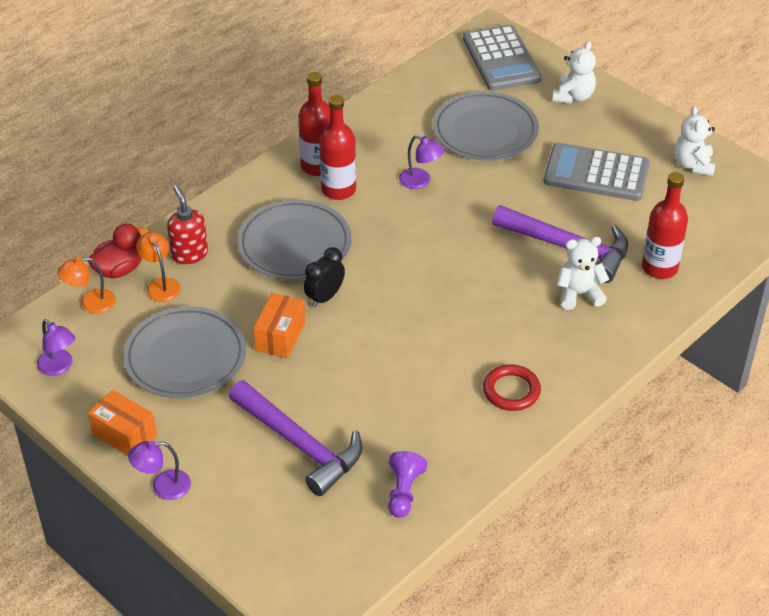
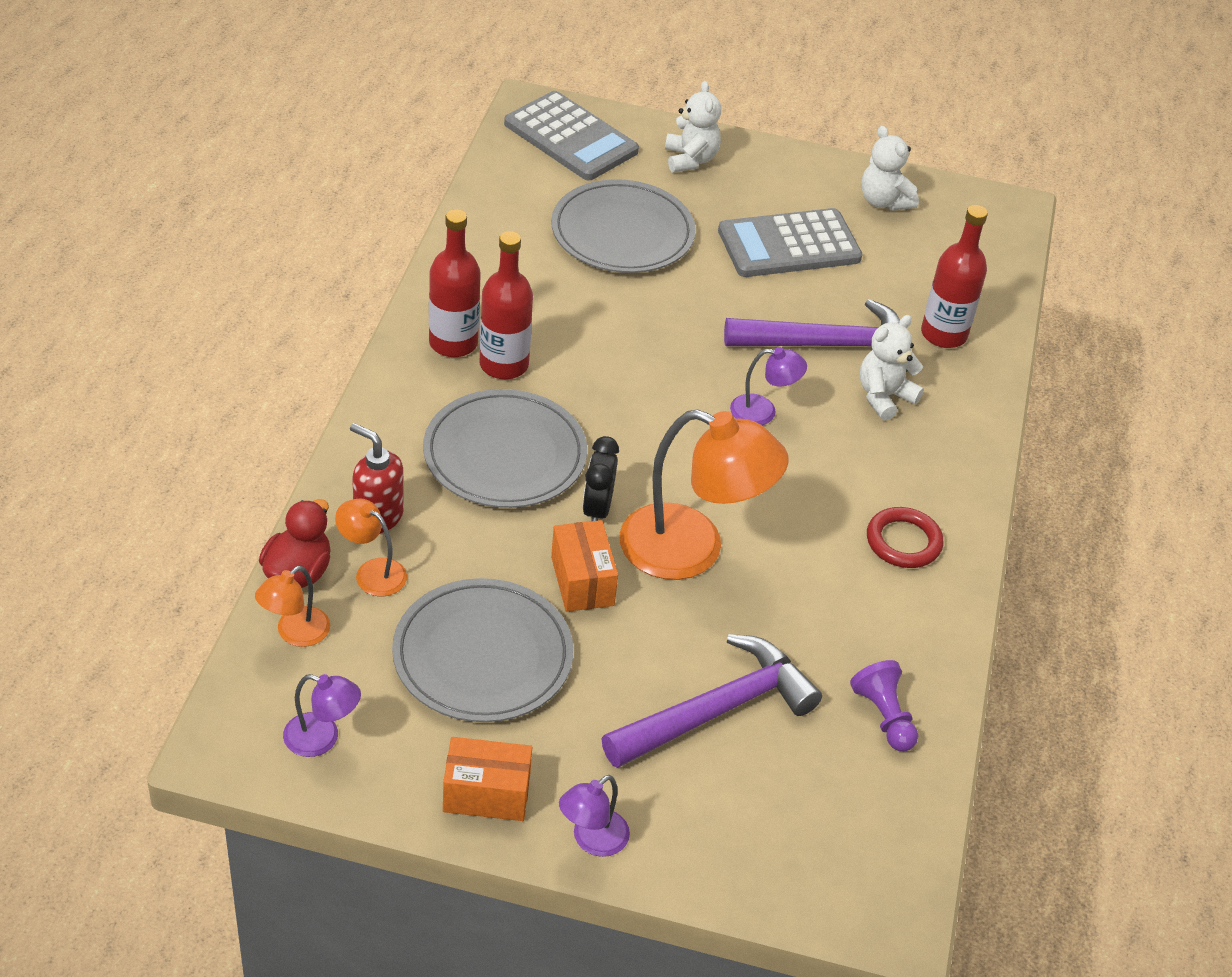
camera: 35 degrees left, 0 degrees up
(299, 444) = (717, 710): purple hammer -> purple hammer turned 45 degrees counterclockwise
(364, 343) = (692, 550): none -> orange lamp
(420, 181) = (596, 321): purple lamp -> purple lamp (763, 411)

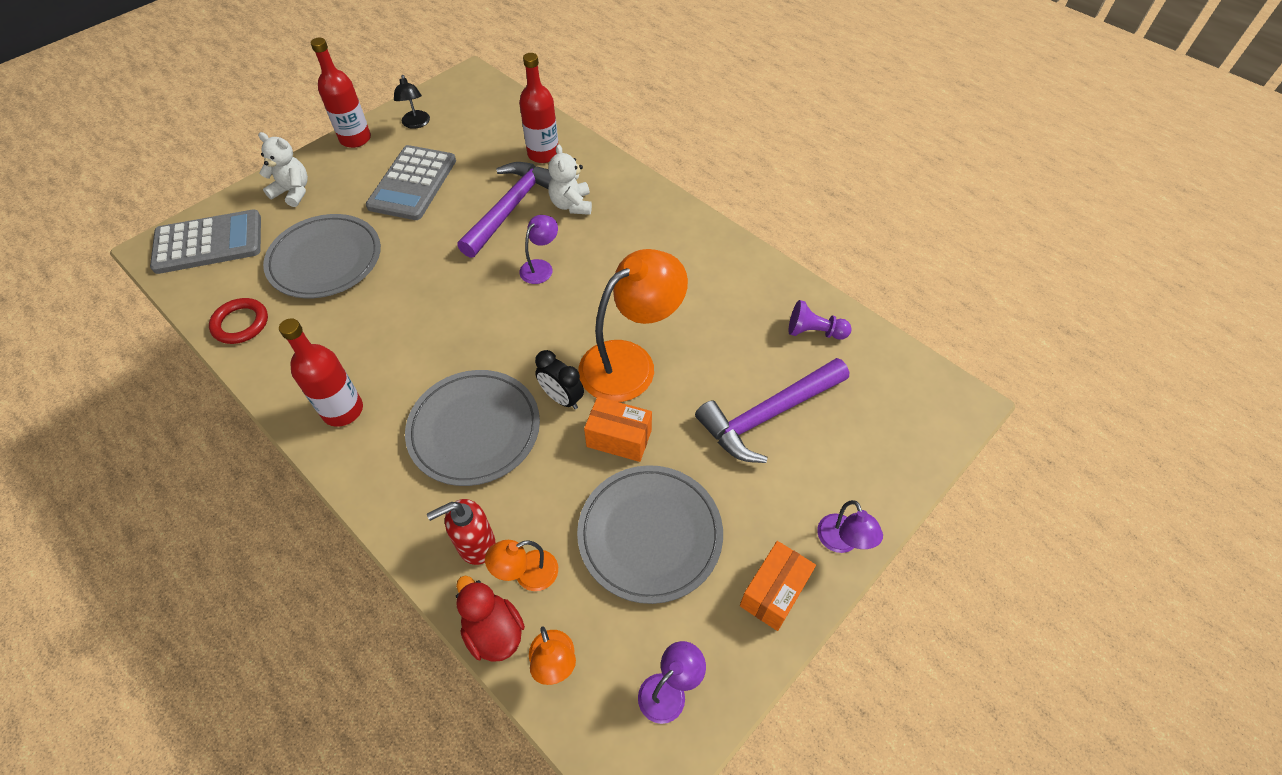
camera: 55 degrees left, 10 degrees up
(504, 365) = (389, 389): red bottle -> red bottle (355, 139)
(717, 710) = (768, 415): purple hammer -> purple hammer turned 120 degrees counterclockwise
(883, 201) = (416, 124): white teddy bear -> black lamp
(903, 542) = (688, 254): red ring -> red ring (241, 323)

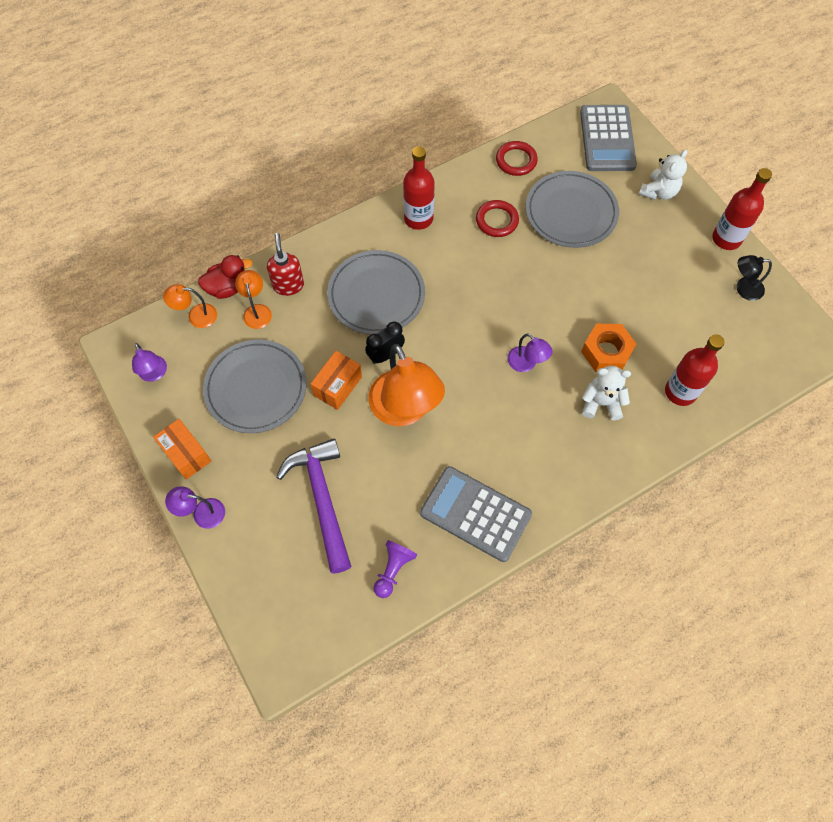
camera: 105 degrees right, 10 degrees up
(342, 326) = (497, 220): none -> red ring
(412, 183) = (654, 278): grey calculator -> grey calculator (475, 513)
(511, 208) = (606, 352): purple hammer -> orange nut

